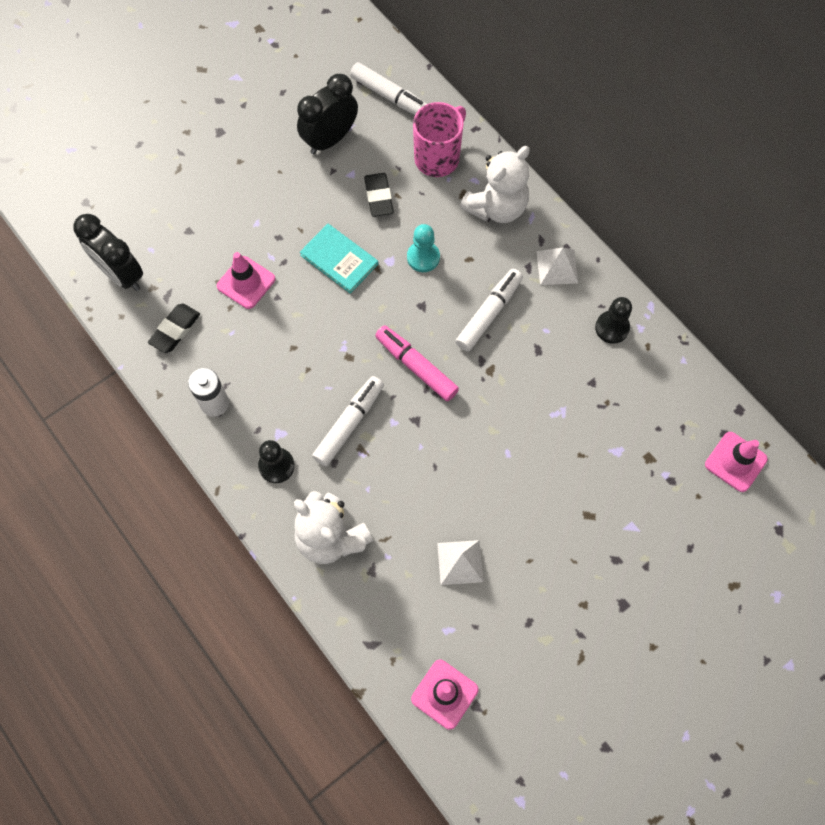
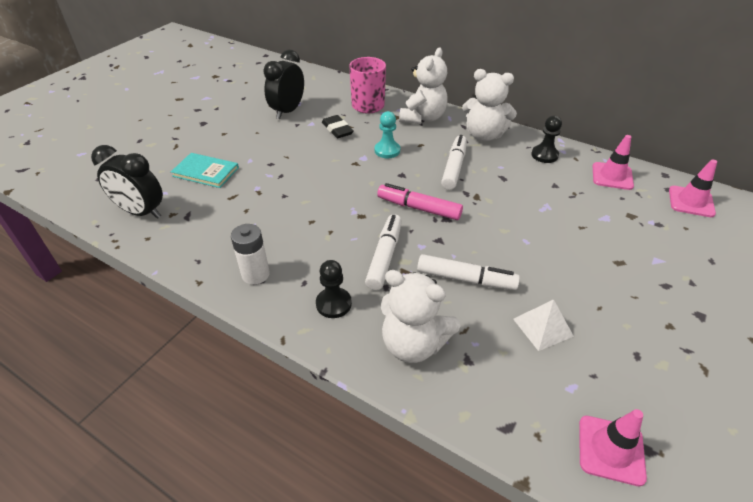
camera: 20 degrees left, 25 degrees down
(175, 330) = (201, 235): black eraser -> none
(246, 282) = (254, 193): pink traffic cone -> pink traffic cone (612, 176)
(339, 260) = (324, 165): turquoise book -> turquoise book (205, 172)
(390, 96) = (320, 87): white marker -> white marker (465, 279)
(557, 267) = (484, 135): white pyramid -> white teddy bear

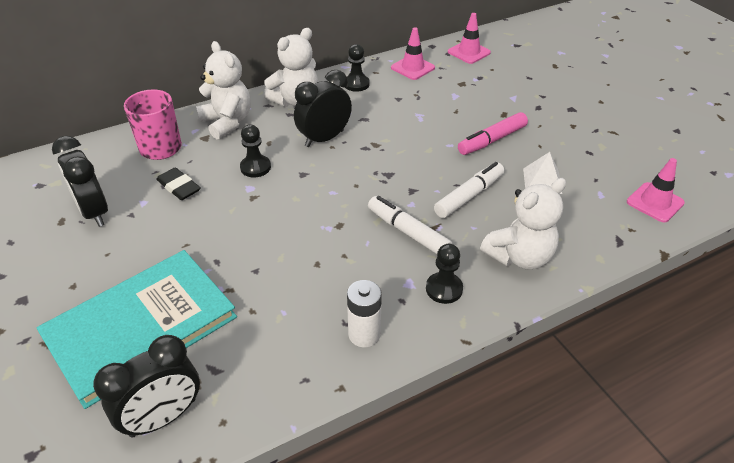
camera: 60 degrees left, 0 degrees up
(205, 172) = (141, 327): turquoise book -> turquoise book, size x2.05
(337, 129) = (179, 187): black eraser -> black eraser turned 45 degrees clockwise
(387, 150) = (255, 167): turquoise pawn -> black pawn
(419, 208) = (361, 184): pink marker -> pink marker (492, 140)
(454, 168) = (324, 138): white marker -> black clock

